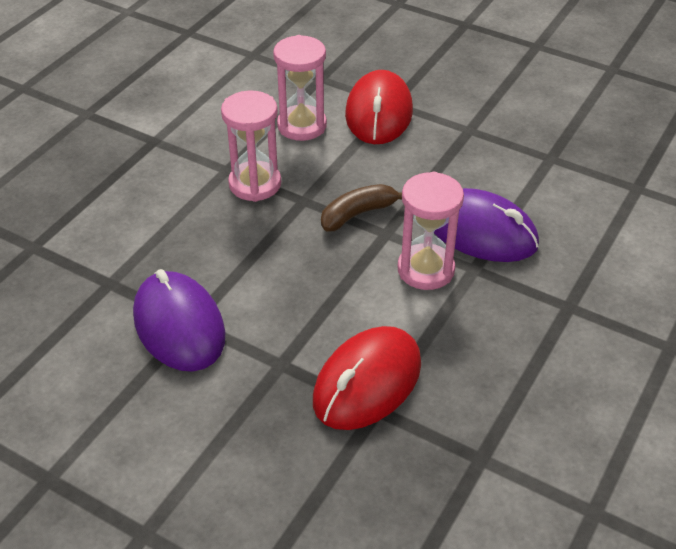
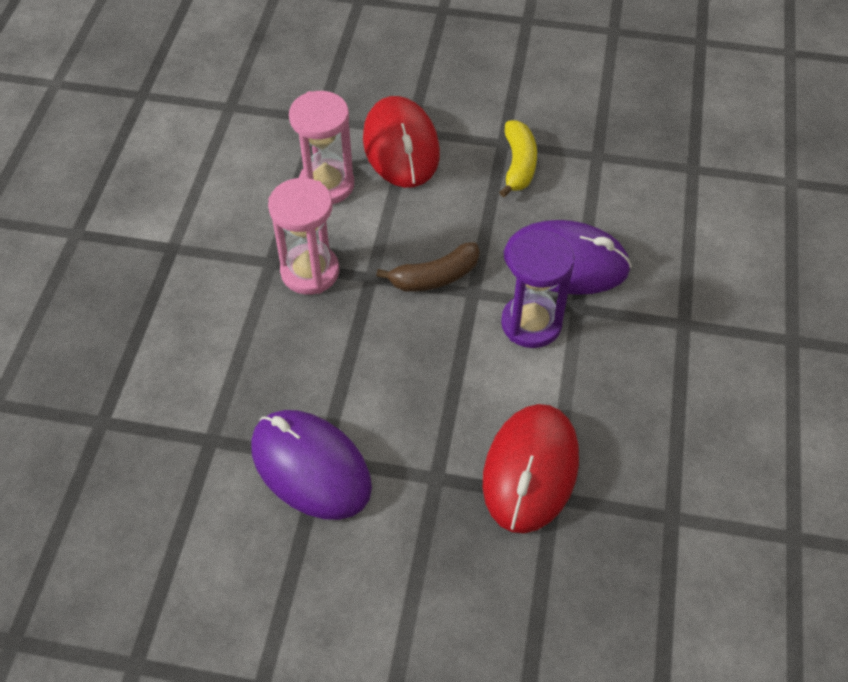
camera: 20 degrees left, 10 degrees up
(358, 214) = (434, 277): brown banana -> brown banana turned 150 degrees counterclockwise
(426, 270) = (531, 323): pink hourglass -> purple hourglass
(475, 149) = (518, 165): none -> yellow banana

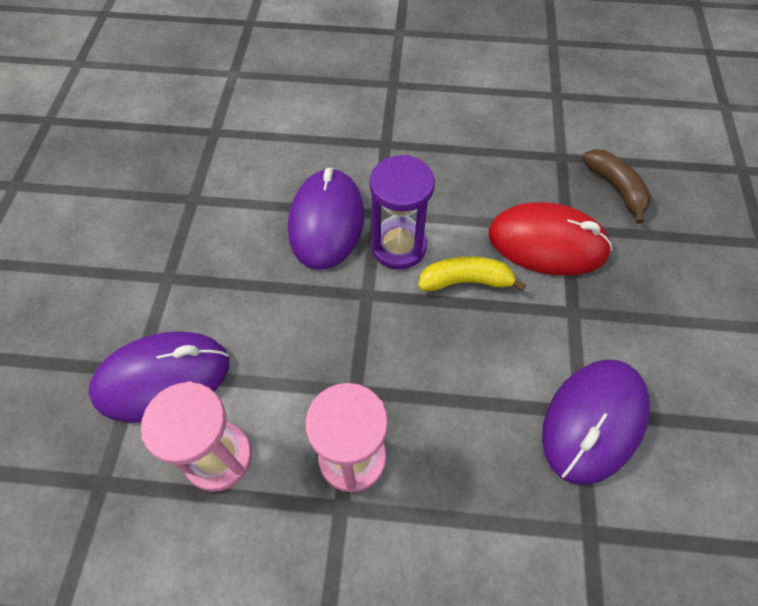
camera: 95 degrees left, 5 degrees up
(401, 147) = (162, 378): red mouse -> purple mouse
(434, 277) = (351, 329): brown banana -> brown banana (616, 188)
(518, 165) = (200, 262): yellow banana -> yellow banana (466, 281)

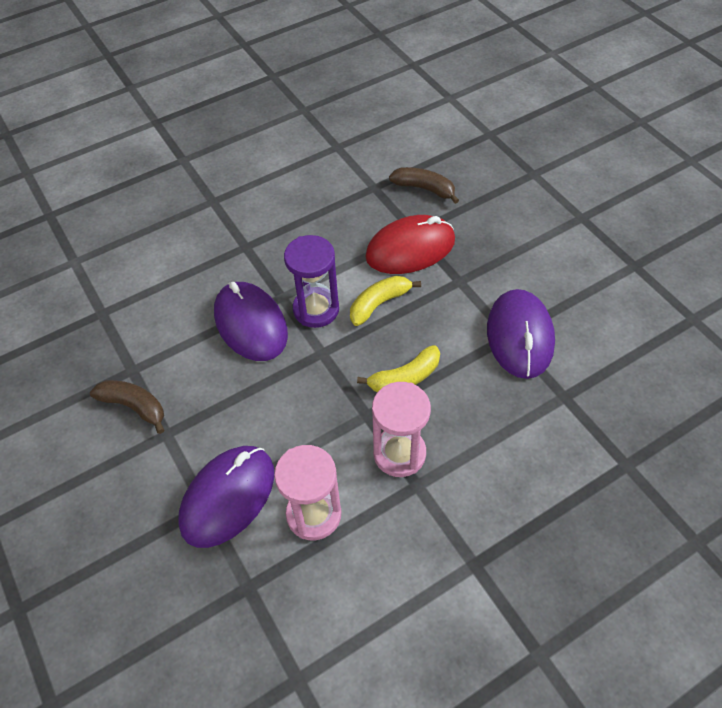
camera: 35 degrees left, 5 degrees down
(165, 234) = (134, 406): none -> brown banana
(426, 379) = (405, 378): none -> yellow banana

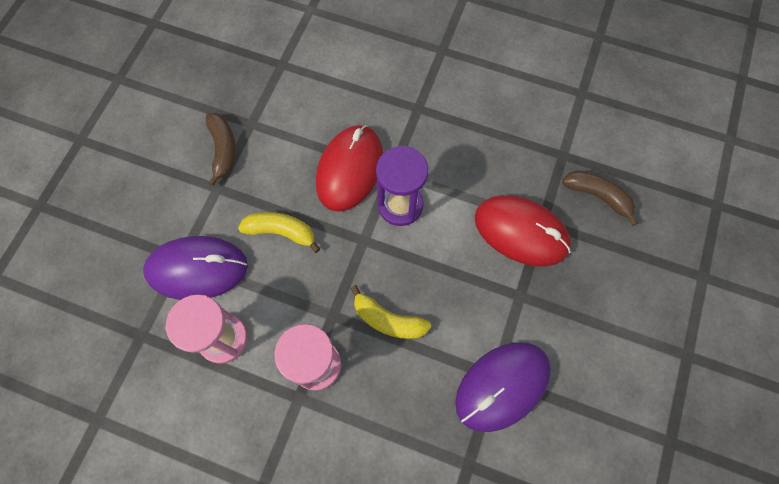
camera: 50 degrees right, 15 degrees up
(251, 324) = (350, 169): purple mouse -> red mouse
(379, 303) = (444, 248): yellow banana -> yellow banana (281, 232)
(424, 189) = (598, 196): brown banana -> brown banana turned 45 degrees counterclockwise

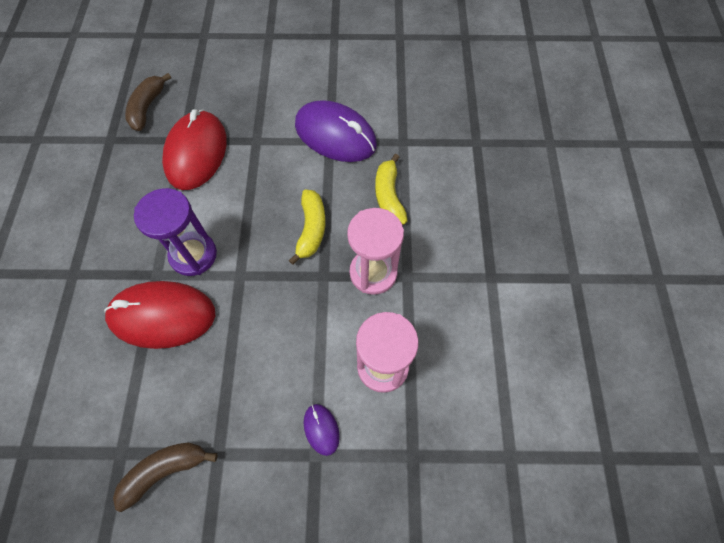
camera: 110 degrees left, 5 degrees down
(197, 269) = (321, 429): purple mouse -> purple mouse, size x0.44
(281, 232) = (252, 357): yellow banana -> yellow banana (389, 196)

